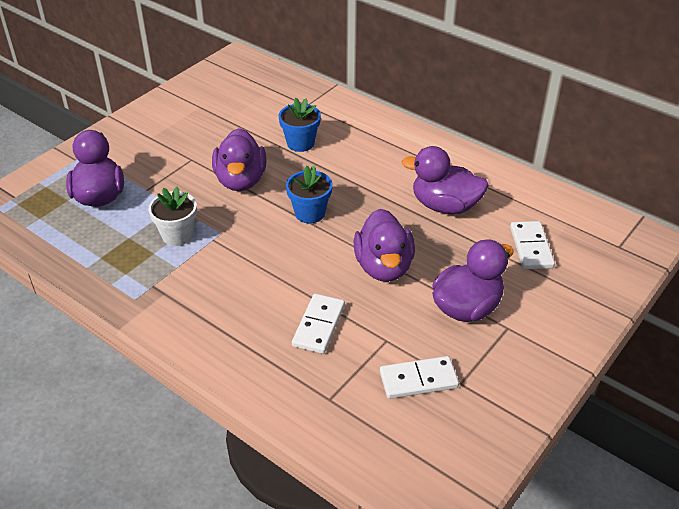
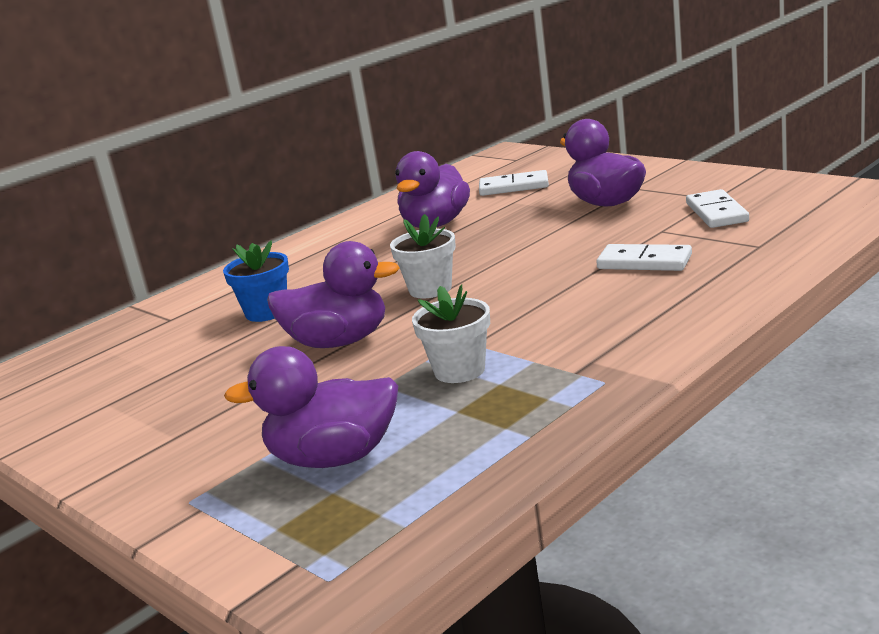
camera: 80 degrees left, 20 degrees down
(310, 213) = (430, 289): blue flower pot -> white flower pot
(383, 267) = (540, 242): purple duck -> none

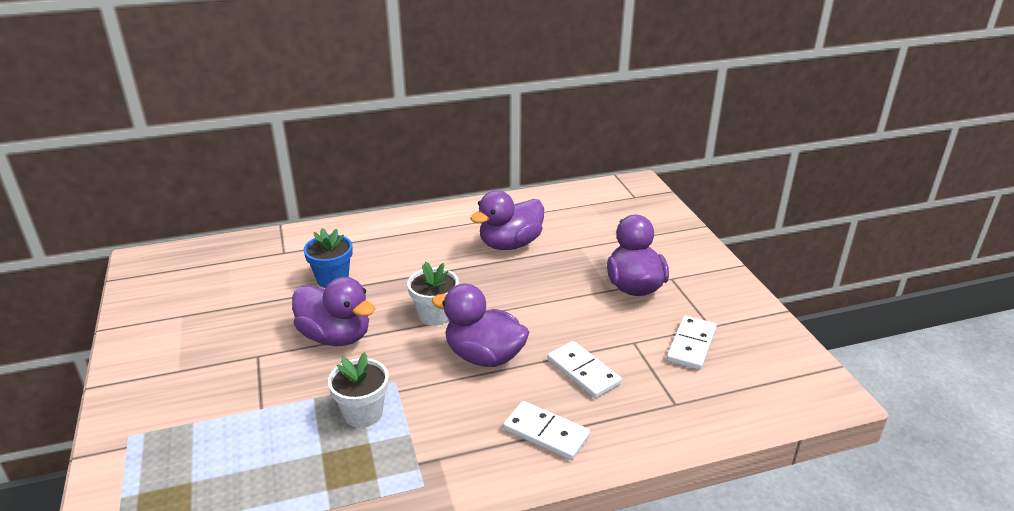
camera: 25 degrees right, 10 degrees up
(334, 458) = (222, 450): purple duck -> purple duck (484, 356)
(514, 187) = (599, 229): white domino -> white domino (546, 433)

